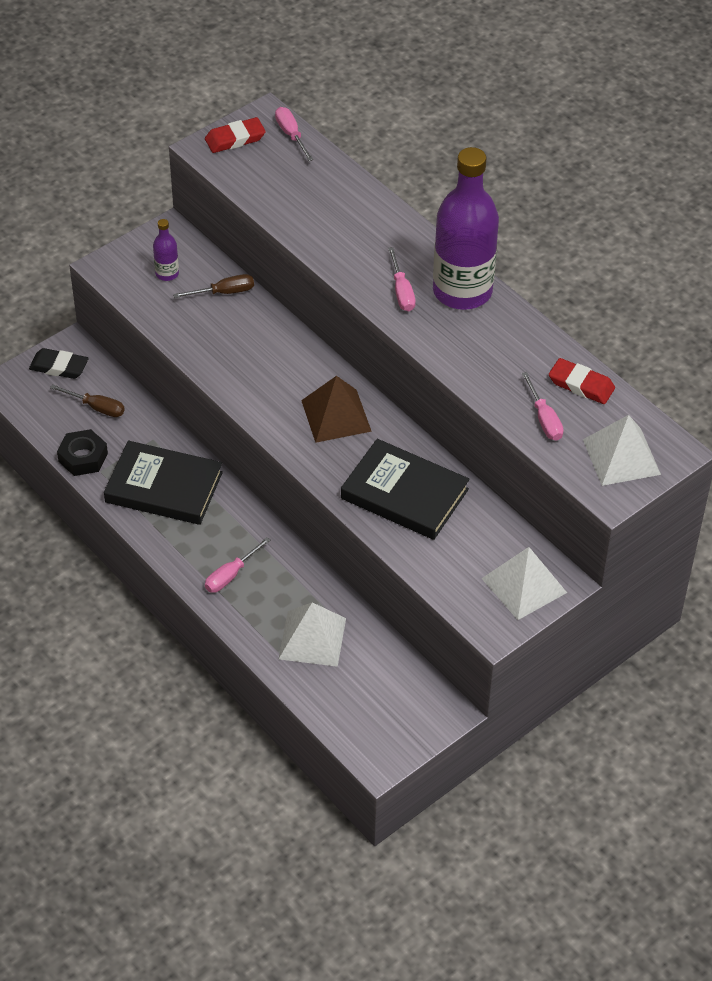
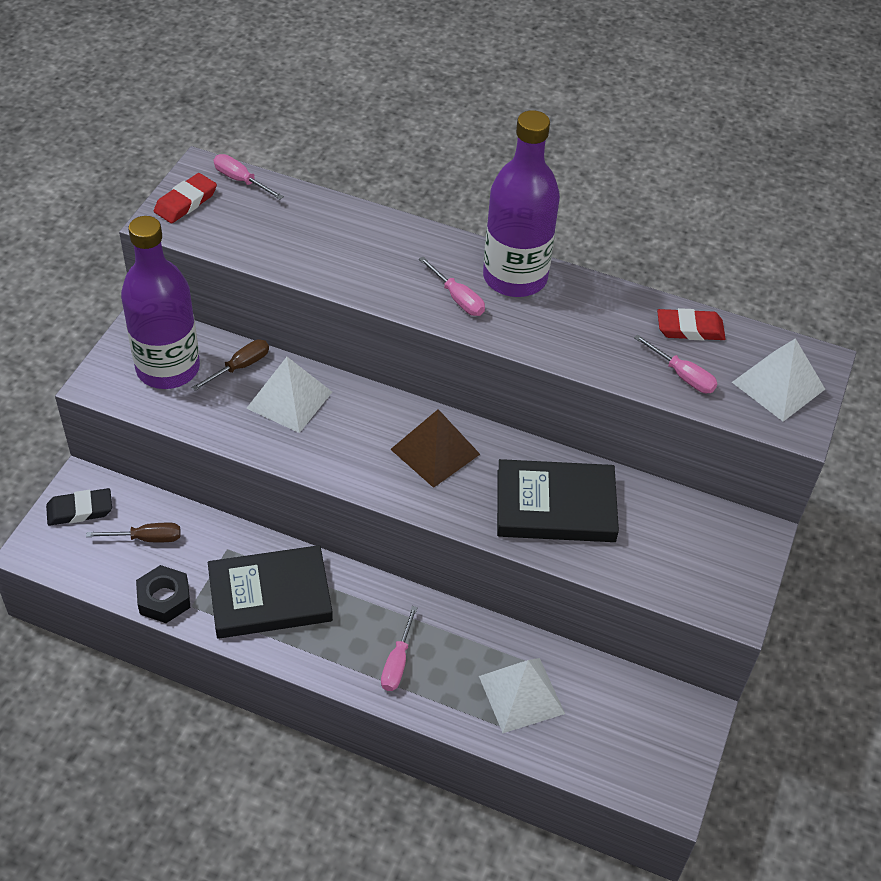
camera: 30 degrees left, 0 degrees up
(167, 273) = (168, 368): purple bottle -> purple bottle, size x2.39
(524, 585) = (730, 553): white pyramid -> white pyramid (289, 400)

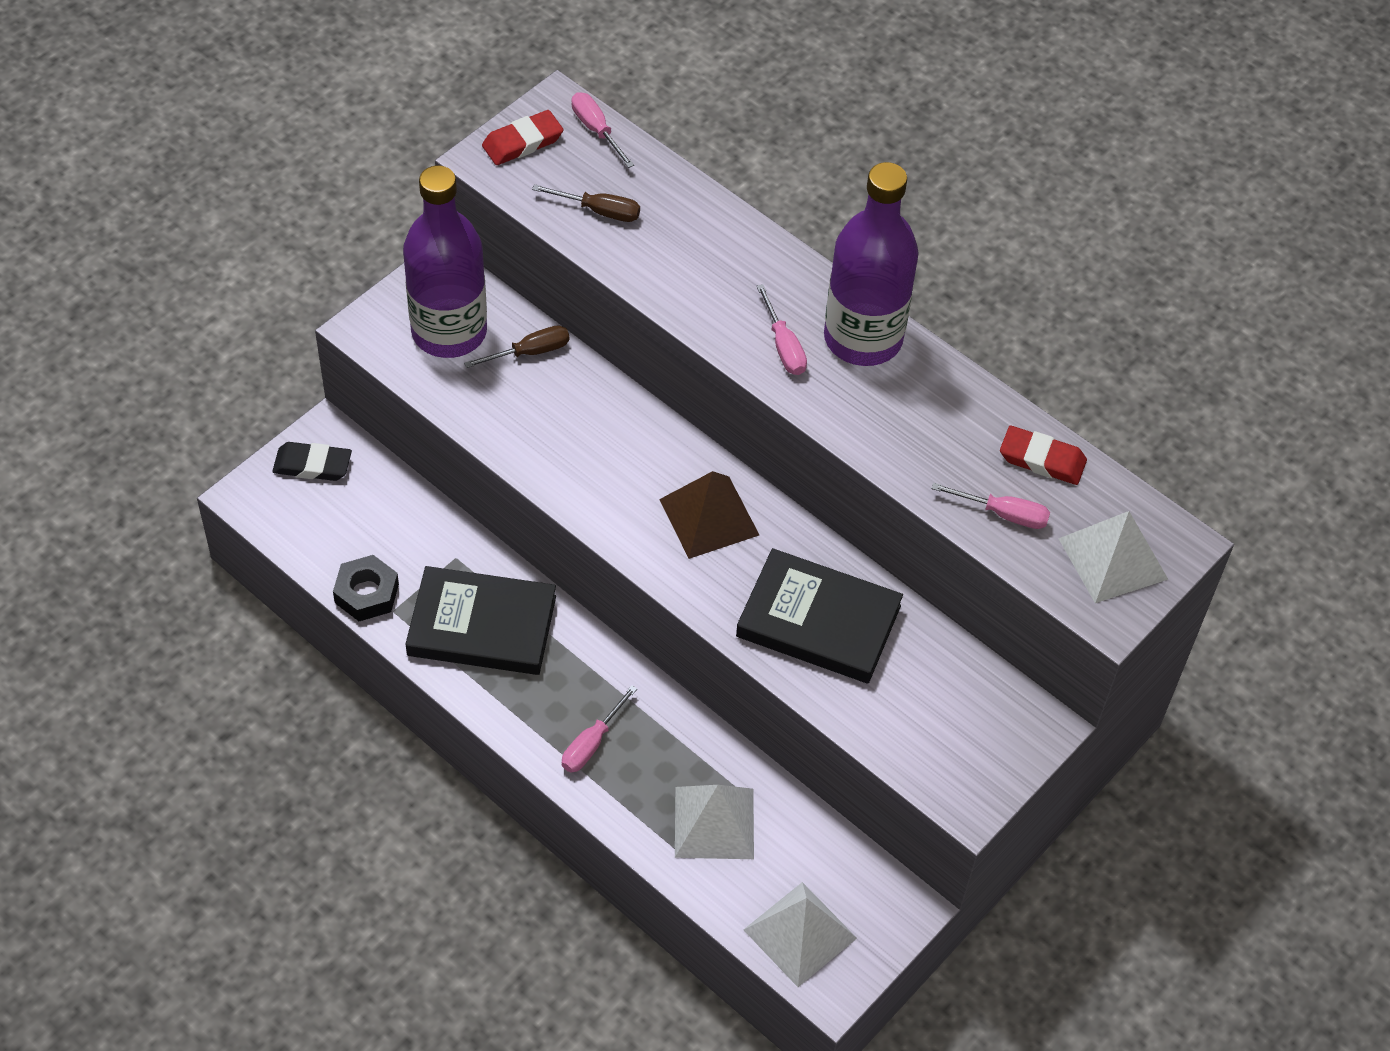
camera: 20 degrees right, 5 degrees up
(146, 538) = (372, 519): brown screwdriver -> brown screwdriver (599, 211)
(289, 400) = (570, 408): white pyramid -> white pyramid (800, 933)
(682, 375) = (1003, 514): pink screwdriver -> pink screwdriver turned 45 degrees counterclockwise

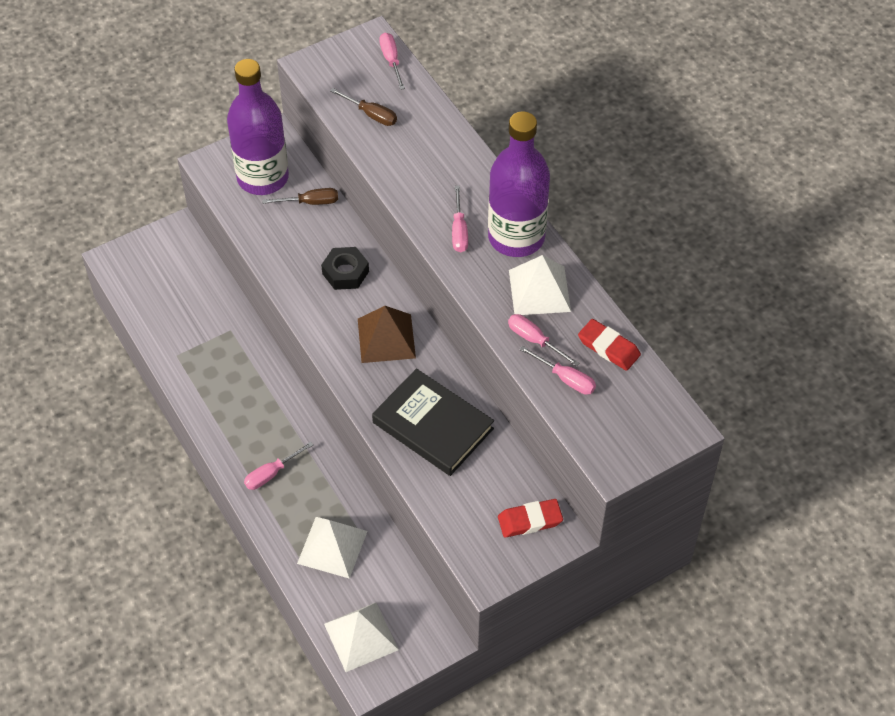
camera: 20 degrees right, 0 degrees up
(312, 465) = (162, 249): black eraser -> none
(366, 593) = (164, 340): black nut -> black nut (345, 272)
(482, 626) = (229, 379): black book -> none
(522, 142) = (339, 59): red eraser -> red eraser (530, 520)
(943, 472) = (534, 340): none -> pink screwdriver
(1113, 558) = (631, 427): white pyramid -> white pyramid (539, 290)

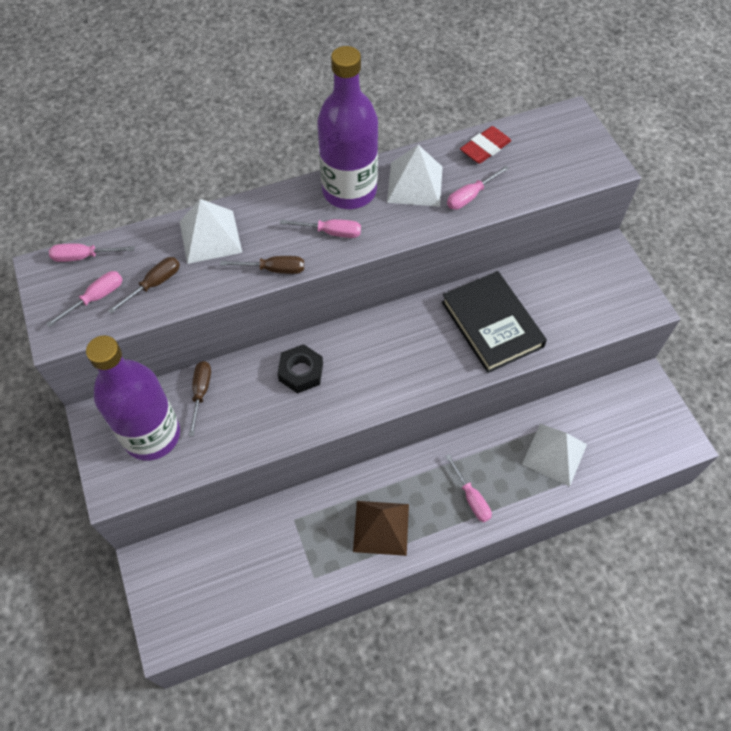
camera: 80 degrees left, 5 degrees up
(361, 636) = (644, 442): white pyramid -> white pyramid (210, 236)
(386, 338) = (388, 348): brown pyramid -> brown pyramid (381, 527)
(405, 195) = (274, 269): none -> brown screwdriver
(432, 426) = (492, 324): black book -> black book turned 75 degrees counterclockwise
(530, 520) = (594, 269): red eraser -> none
(565, 378) = (514, 182): pink screwdriver -> pink screwdriver (96, 298)

